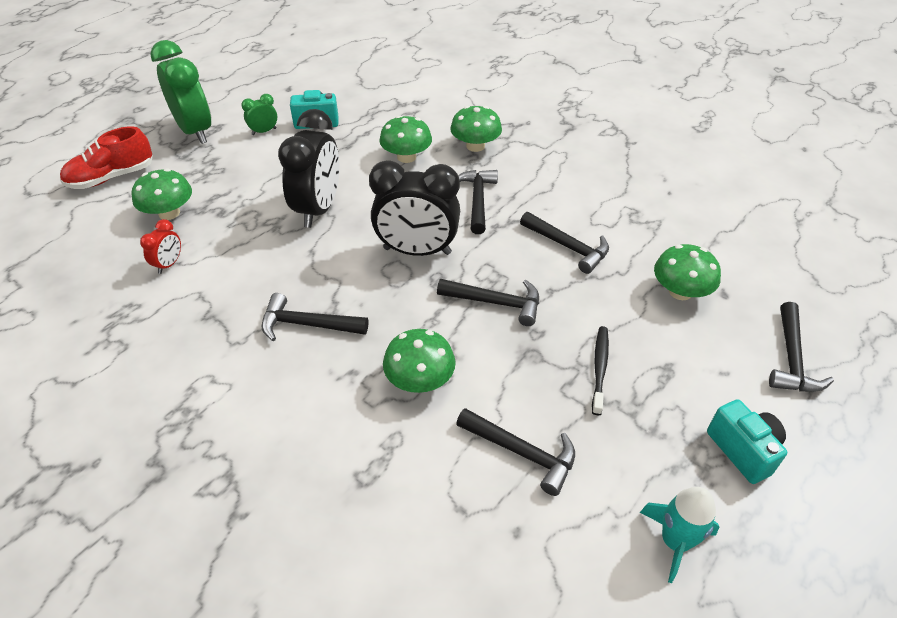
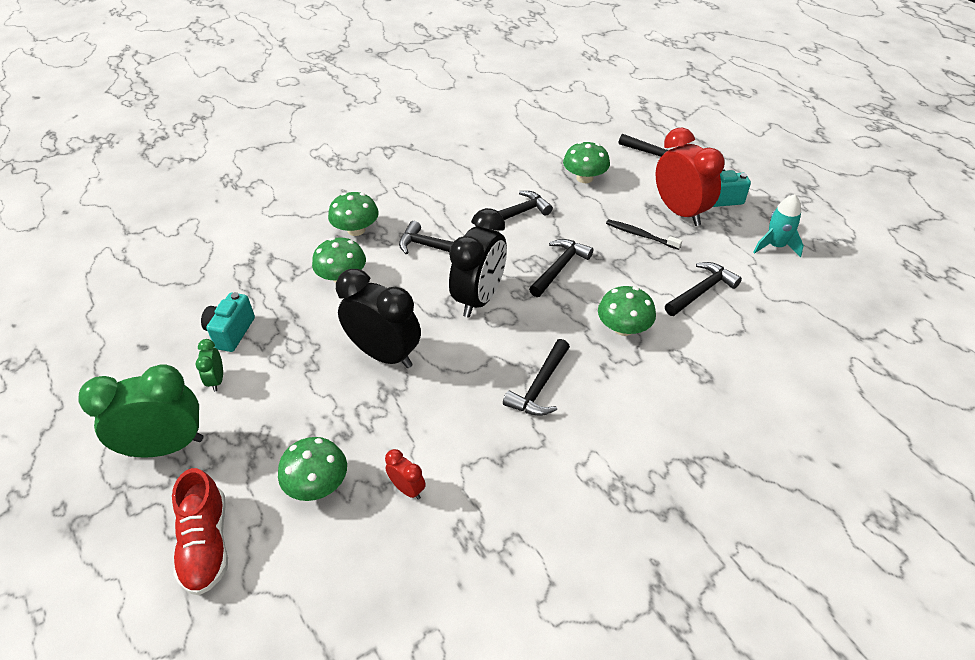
camera: 70 degrees left, 0 degrees up
(677, 405) = (680, 212): none -> red clock

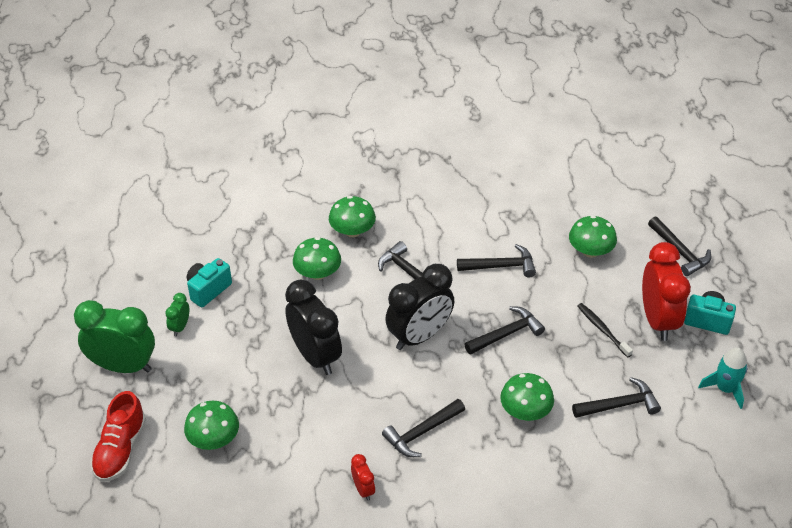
camera: 25 degrees right, 0 degrees up
(407, 489) = (275, 470): red clock -> red clock (363, 489)

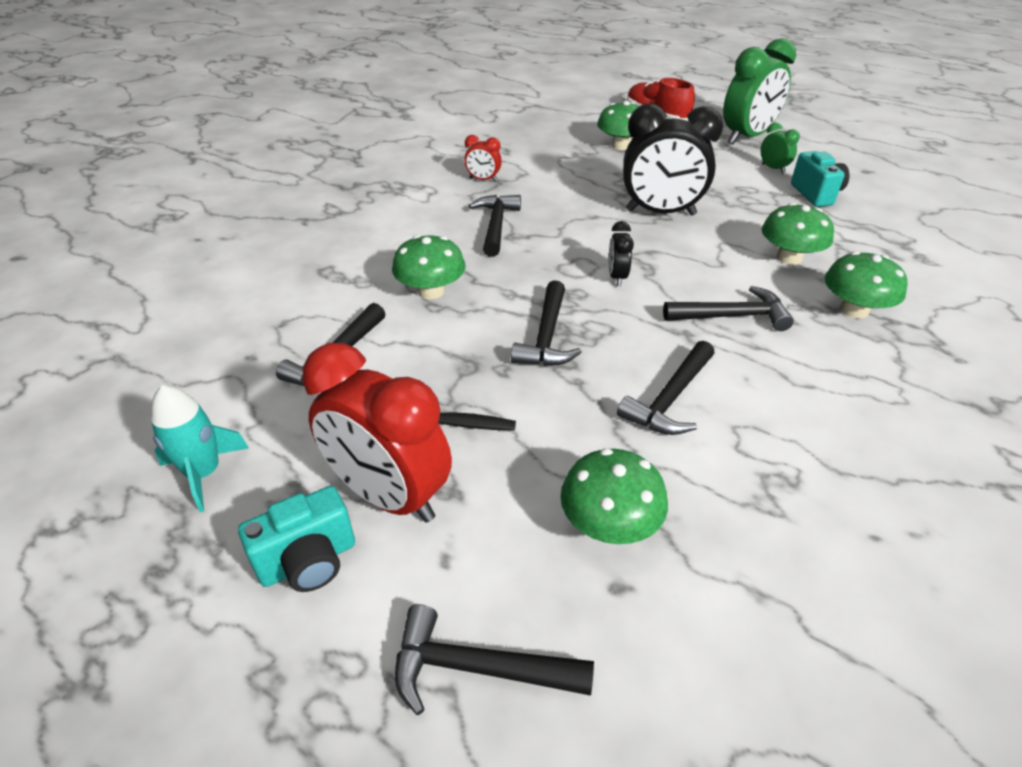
camera: 130 degrees right, 5 degrees down
(419, 336) = (617, 277): black clock -> black clock, size x0.45

